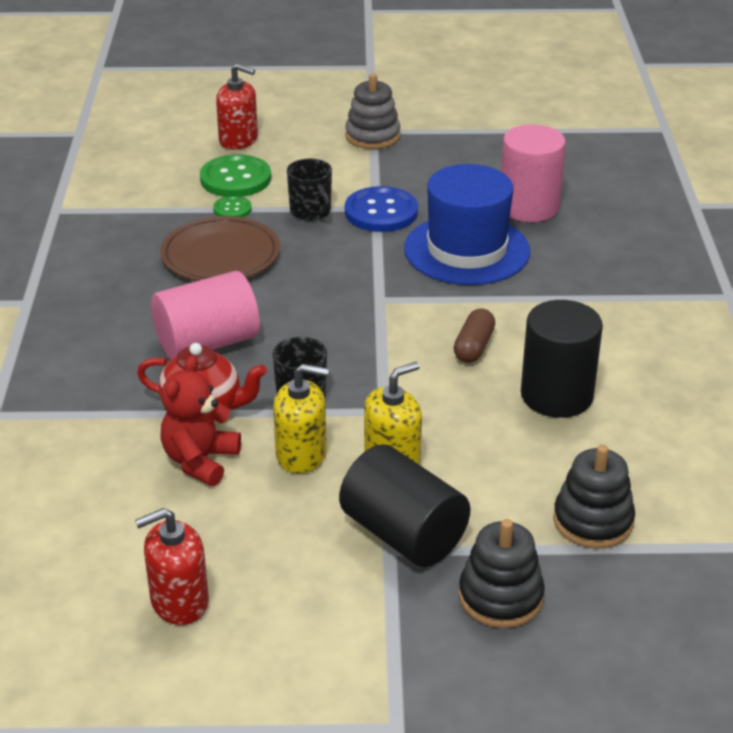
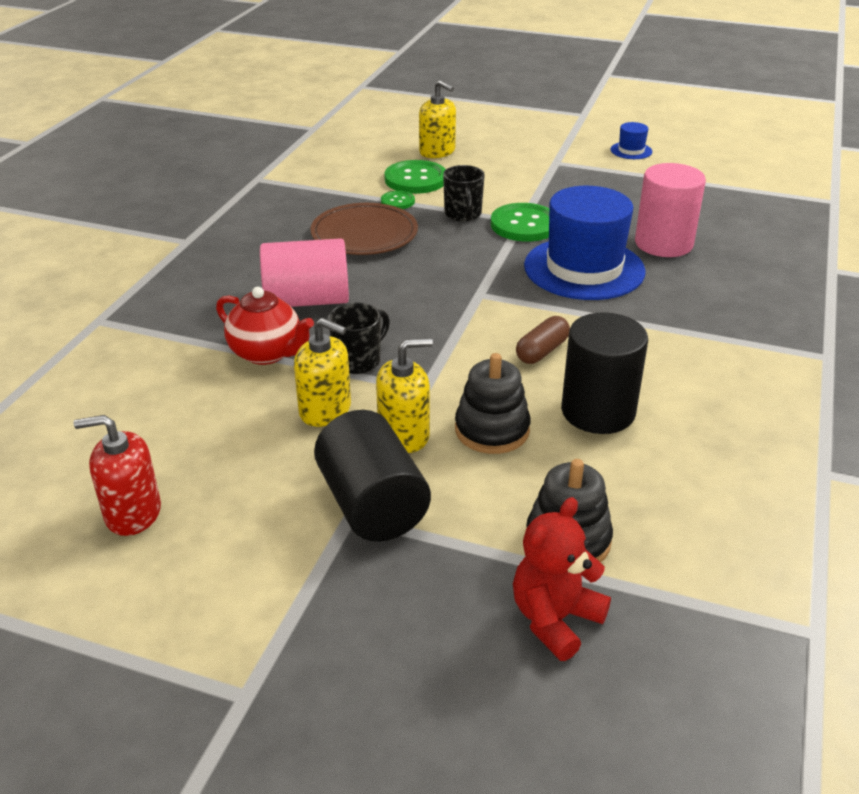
camera: 20 degrees right, 0 degrees up
(200, 461) = (235, 395): red teddy bear -> red teddy bear (555, 619)
(238, 140) = (437, 151): red soap dispenser -> yellow soap dispenser
(372, 136) = (553, 166): grey stacking toy -> none
(381, 212) = (524, 225): blue button -> green button
(443, 104) = (631, 151): none -> blue hat
(500, 597) = (429, 591): black stacking toy -> black stacking toy (492, 430)

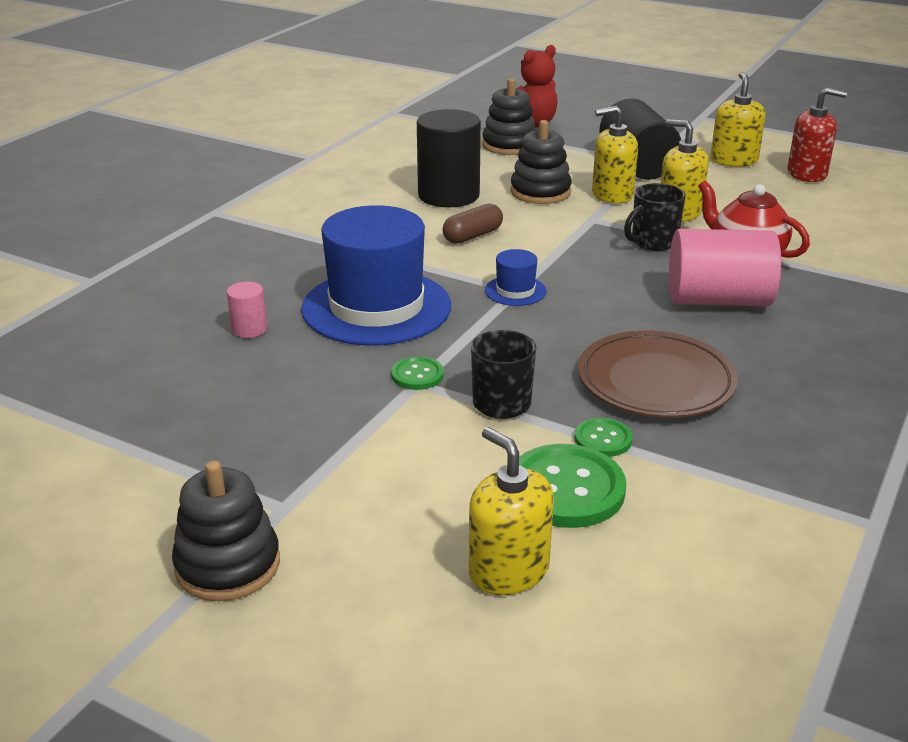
camera: 170 degrees left, 5 degrees down
(228, 538) = (733, 160): none -> yellow soap dispenser
(524, 225) = (417, 375): green button -> green button, size x0.52
(564, 144) = (228, 565): none -> black stacking toy
(631, 151) = (111, 525): blue hat -> blue hat (515, 291)
(663, 244) = (249, 329): pink cylinder -> pink cylinder, size x0.46

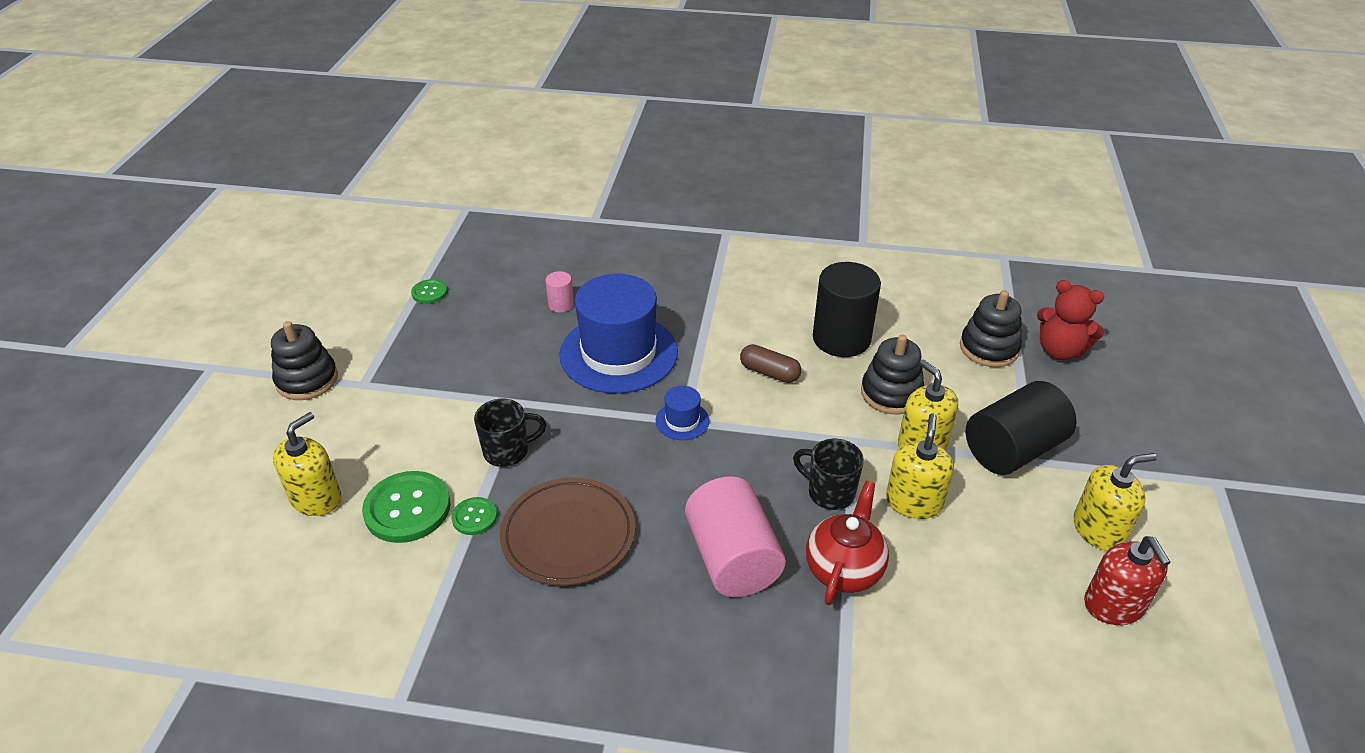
camera: 70 degrees right, 10 degrees up
(417, 375) = (530, 399): green button -> green button (429, 292)

